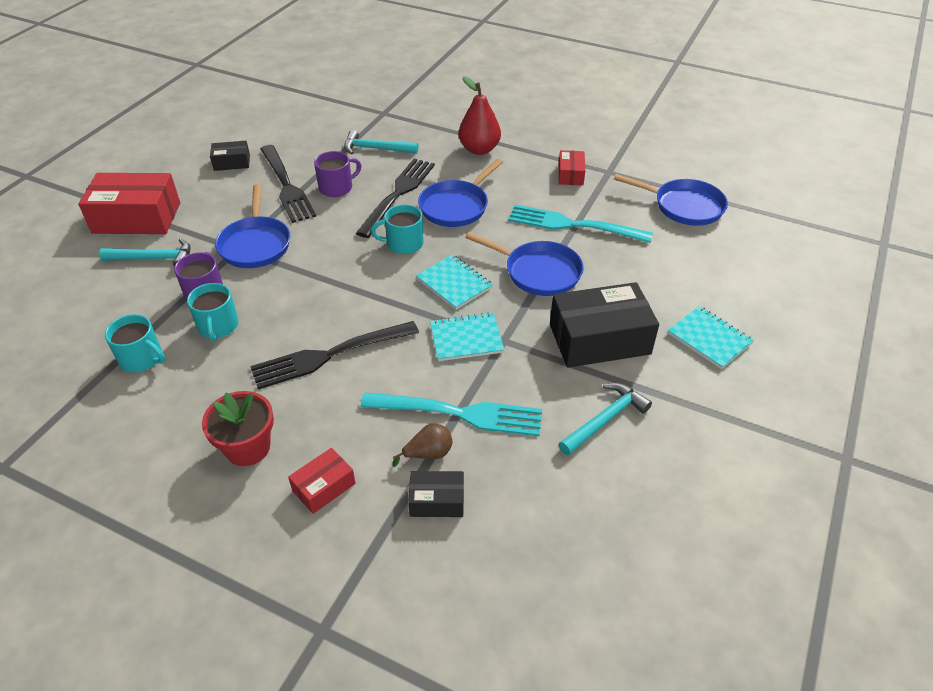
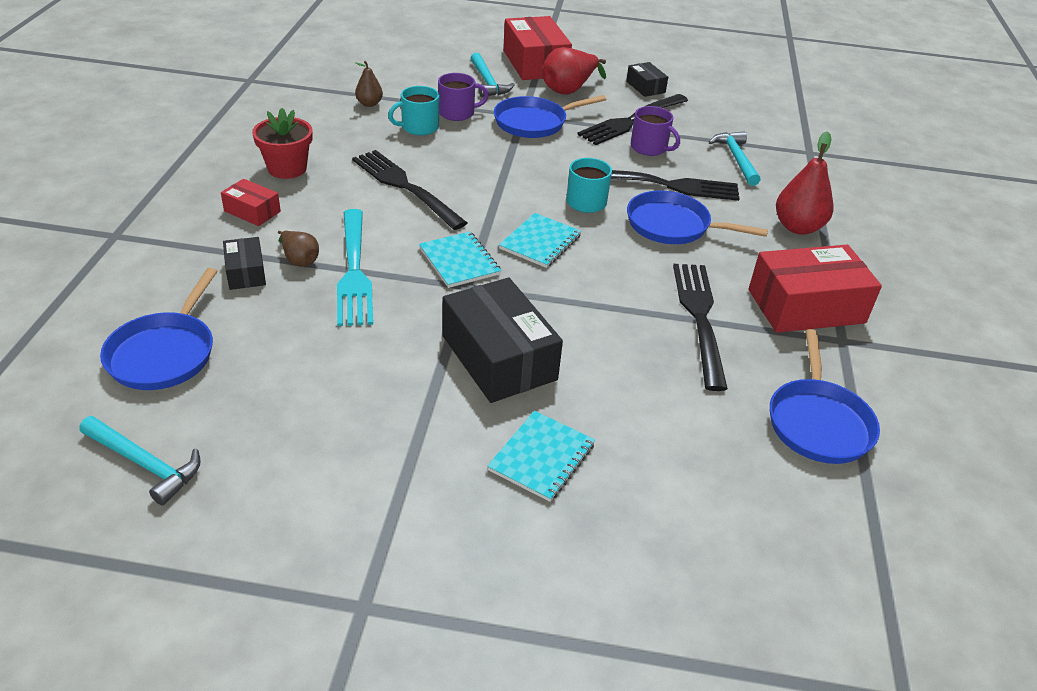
camera: 70 degrees right, 5 degrees down
(142, 358) = (369, 104): turquoise mug -> brown pear
(206, 208) = (569, 89): none -> red pear
(538, 272) = (592, 299): blue pan -> blue pan (164, 353)
(570, 175) = (806, 306): red box -> red box, size x1.99
(572, 225) = (699, 317): turquoise fork -> black fork
(605, 419) = (373, 372): turquoise hammer -> turquoise hammer (145, 464)

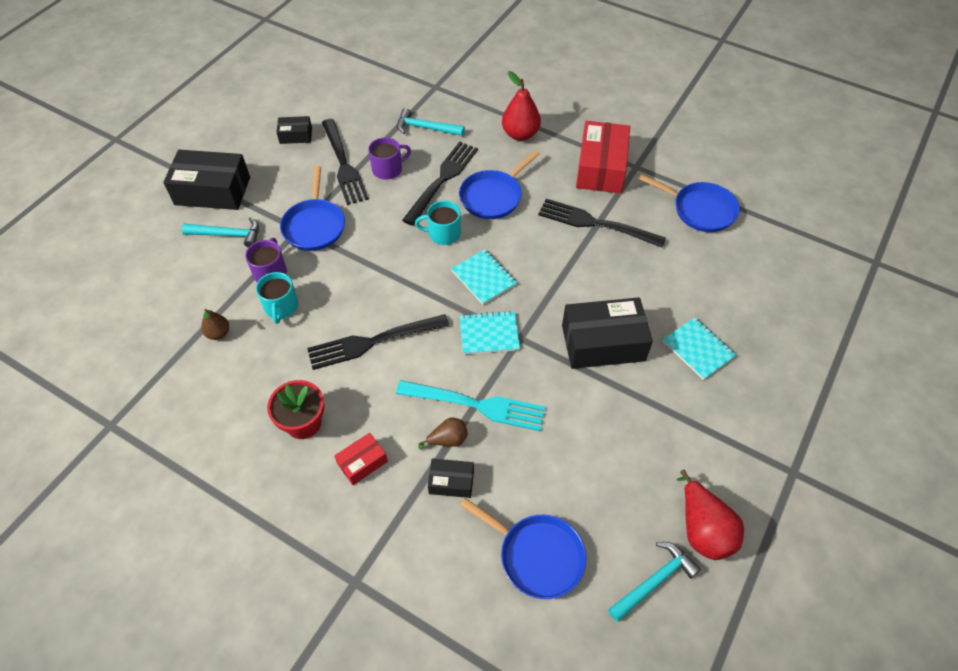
camera: 65 degrees left, 15 degrees up
(535, 63) = (212, 191): red box -> black box
(569, 89) = (272, 184): red pear -> red pear (702, 529)

